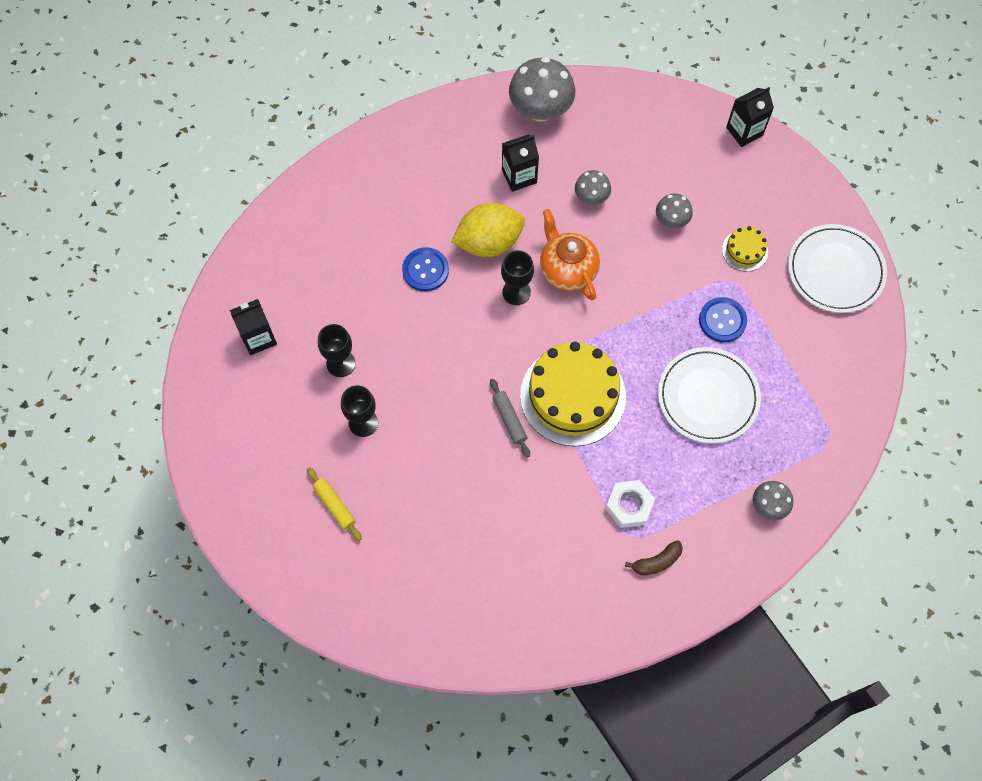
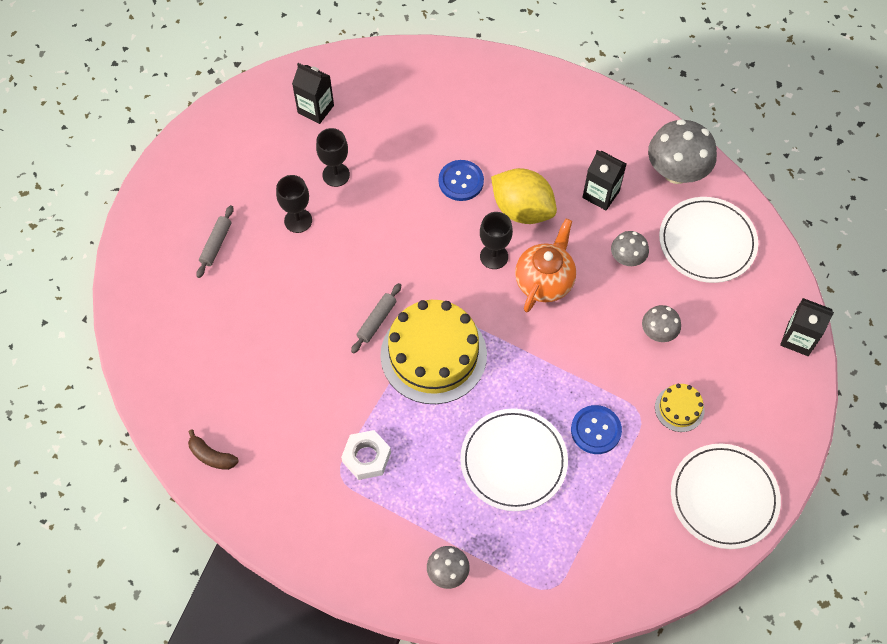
camera: 55 degrees right, 5 degrees down
(334, 505) = (216, 244): yellow rolling pin -> grey rolling pin
(619, 133) = (707, 242): none -> white plate
(657, 562) = (331, 509): brown banana -> brown banana (211, 456)

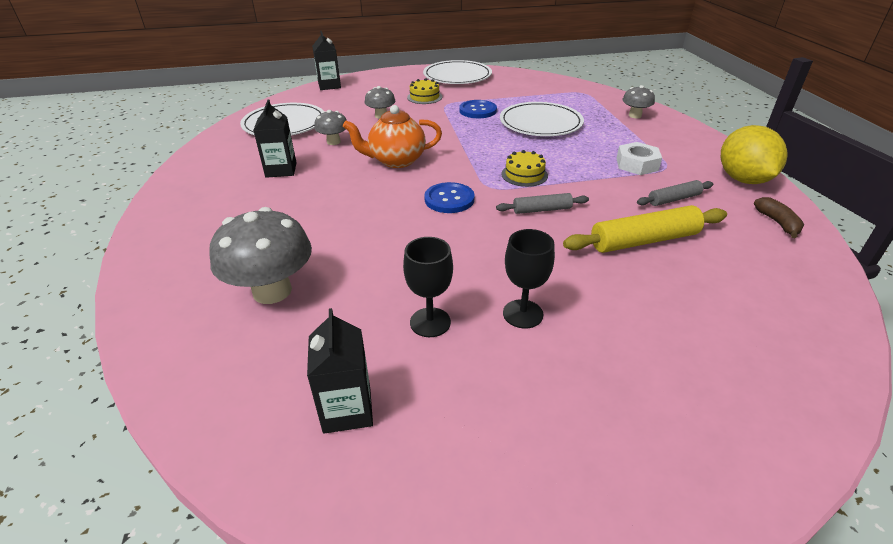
camera: 130 degrees left, 25 degrees down
(216, 244) = (644, 360): grey rolling pin -> grey rolling pin (673, 199)
(284, 347) = (644, 240): none -> yellow rolling pin
(433, 354) = (524, 175): yellow cake -> yellow cake, size x0.46
(461, 181) = (342, 237): blue button -> blue button (449, 199)
(494, 256) = (403, 187): black goblet -> none
(522, 210) = (338, 194): yellow lemon -> yellow lemon (743, 179)
(676, 172) = (224, 151): grey mushroom -> grey mushroom (272, 291)

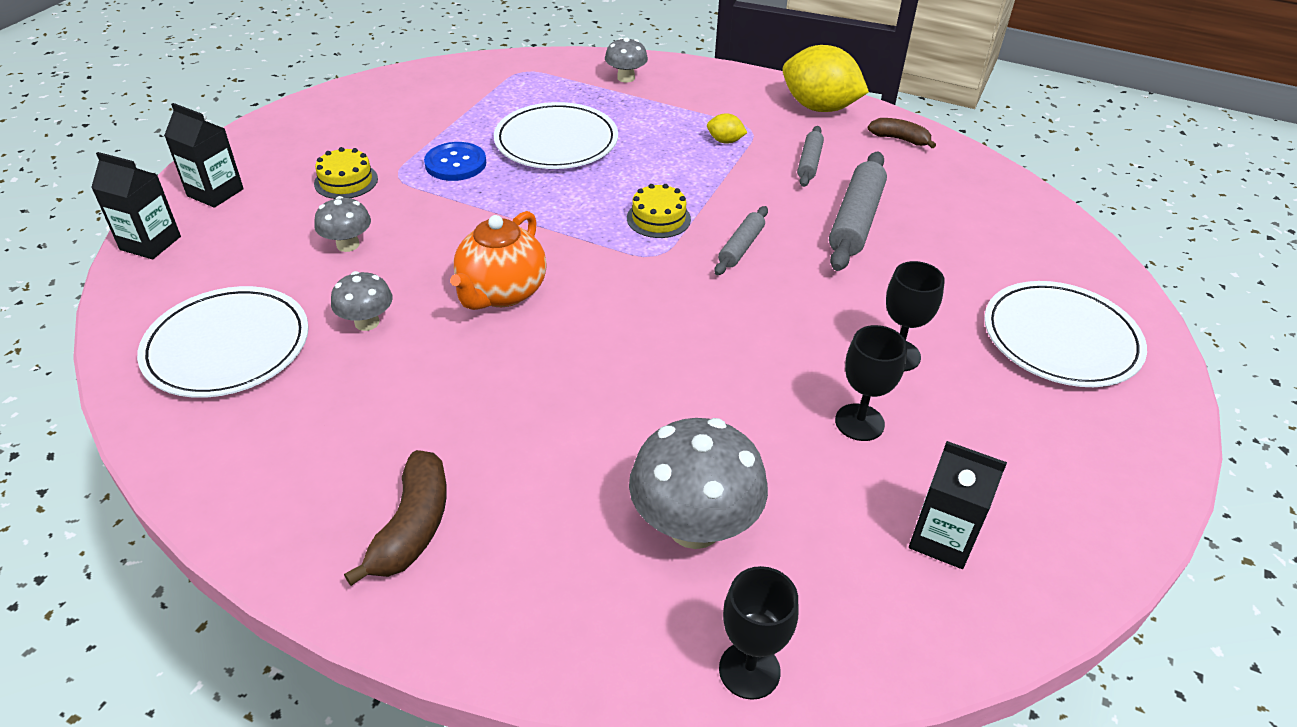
camera: 55 degrees left, 5 degrees up
(166, 359) = (749, 670): none -> black goblet
(207, 209) = (412, 527): none -> brown banana
(281, 170) = (387, 408): black carton -> black carton (215, 192)
(449, 199) = (647, 297): blue button -> none
(457, 76) = (322, 122): white plate -> white plate (1061, 338)
(637, 164) = (725, 141): white nut -> yellow lemon
(644, 240) = (856, 221): yellow rolling pin -> grey rolling pin

